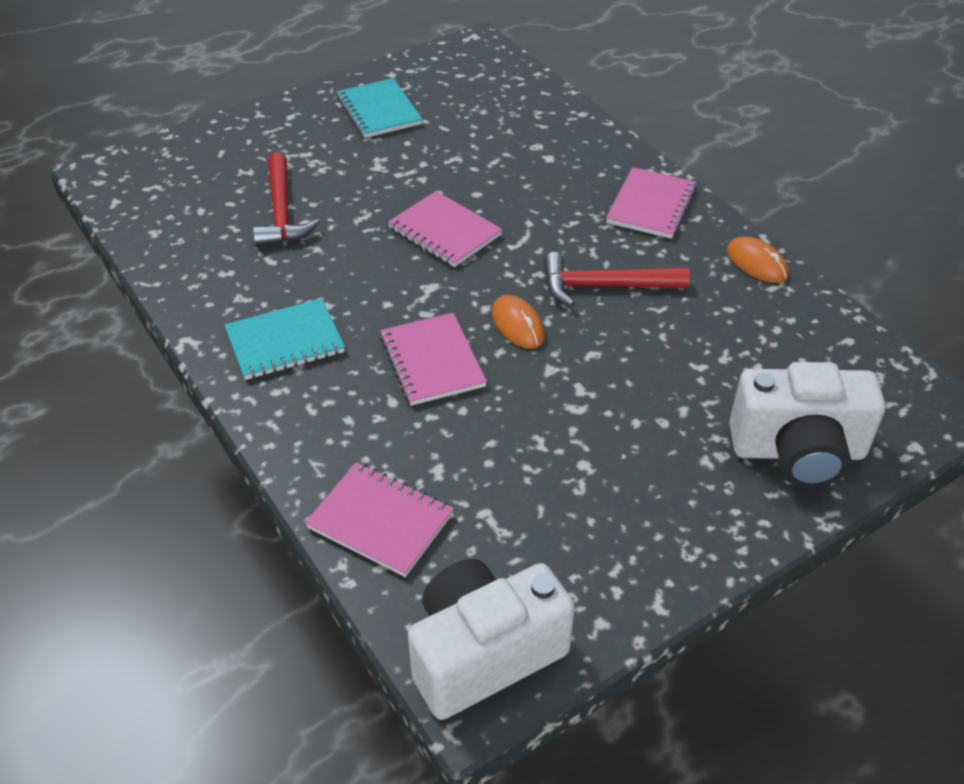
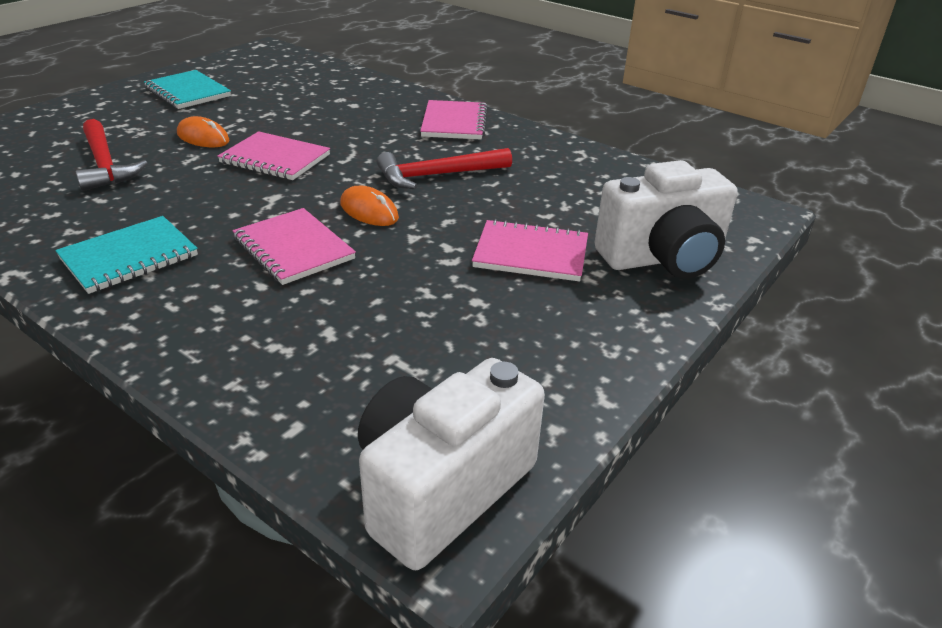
camera: 20 degrees left, 10 degrees down
(380, 521) = (279, 388): pink notebook -> pink notebook (531, 253)
(756, 263) = (558, 146): orange mouse -> orange mouse (203, 137)

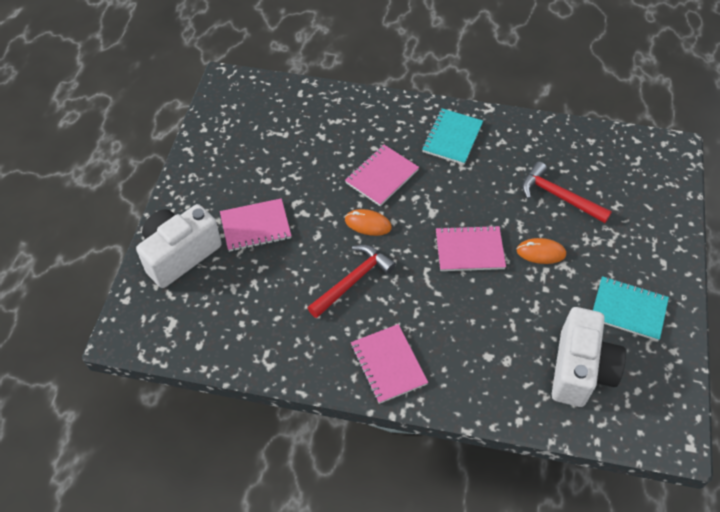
camera: 155 degrees right, 20 degrees up
(293, 249) = (381, 176): pink notebook -> pink notebook turned 75 degrees counterclockwise
(441, 488) = (234, 93): white camera -> white camera (580, 370)

